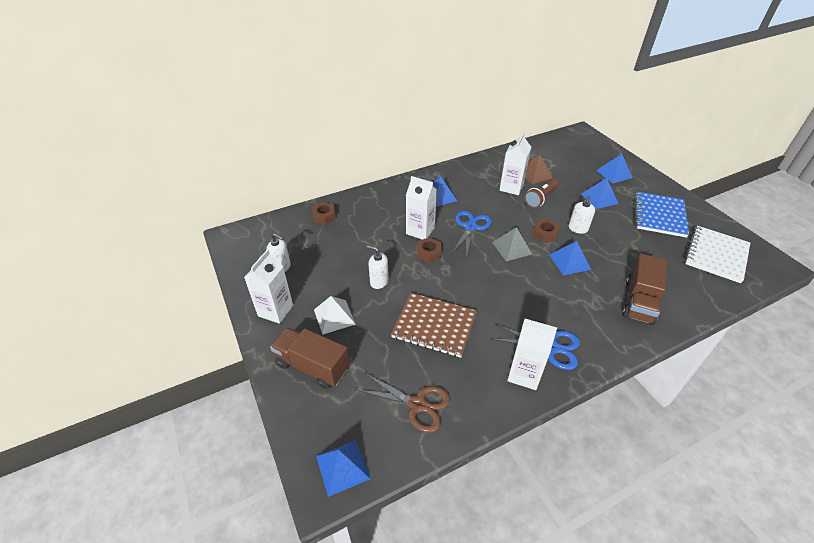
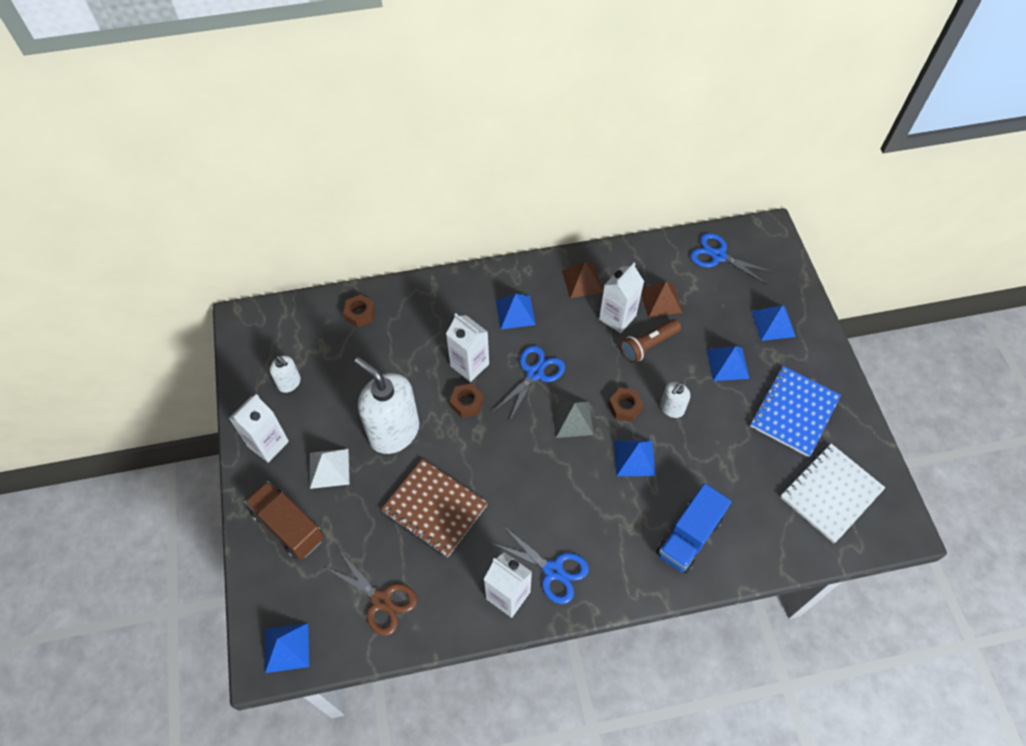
camera: 15 degrees right, 15 degrees up
(379, 281) = (394, 431): white soap dispenser -> white soap dispenser, size x2.12
(477, 173) = (582, 281): none -> brown pyramid
(557, 148) = (718, 256): none -> blue scissors
(639, 301) = (689, 537): brown truck -> blue truck

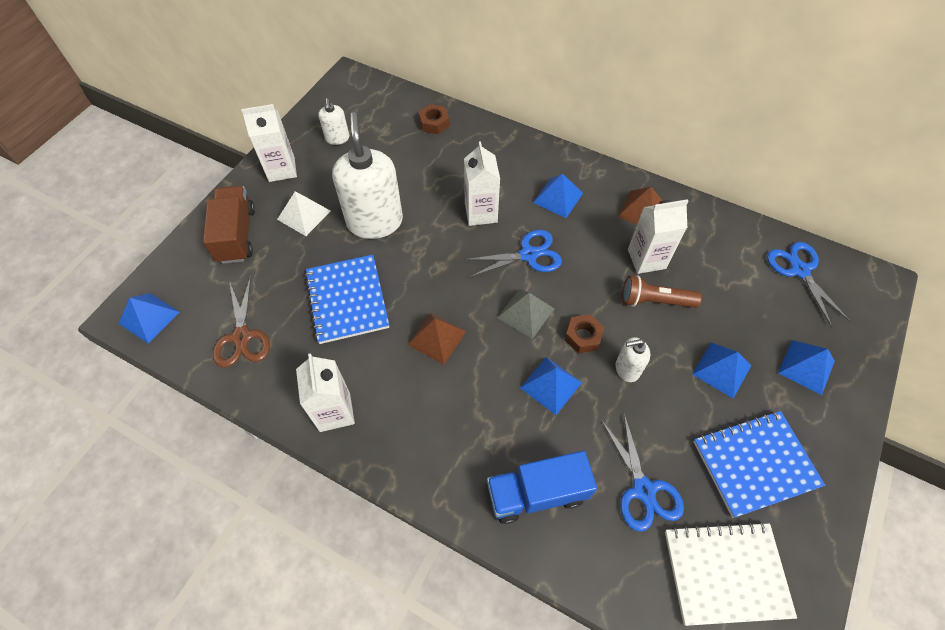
camera: 40 degrees right, 0 degrees up
(434, 509) = (347, 300): brown notebook -> blue notebook
(467, 403) = (450, 239): brown nut -> none
(553, 570) = (390, 422): blue scissors -> blue scissors (644, 490)
(661, 300) = (703, 271): brown pyramid -> brown pyramid (437, 338)

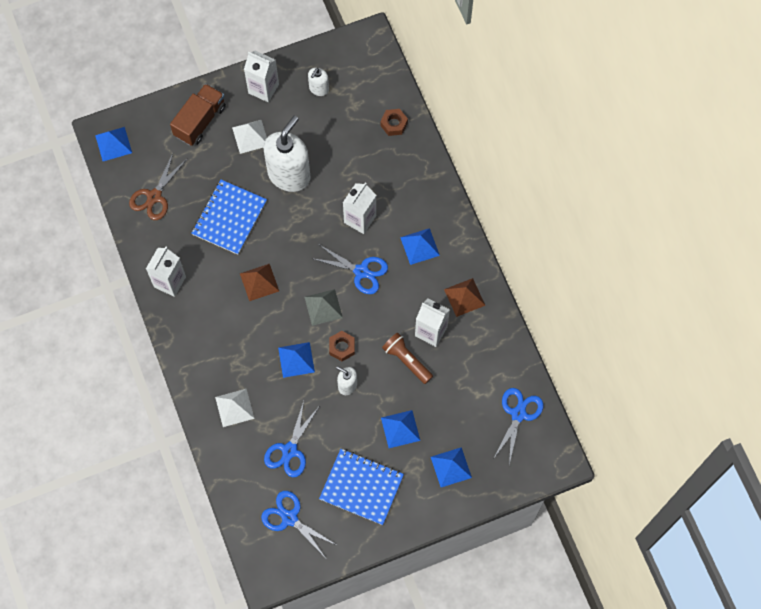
camera: 40 degrees right, 10 degrees up
(537, 493) = (234, 407): blue truck -> white pyramid
(725, 573) = (289, 518): white notebook -> blue scissors

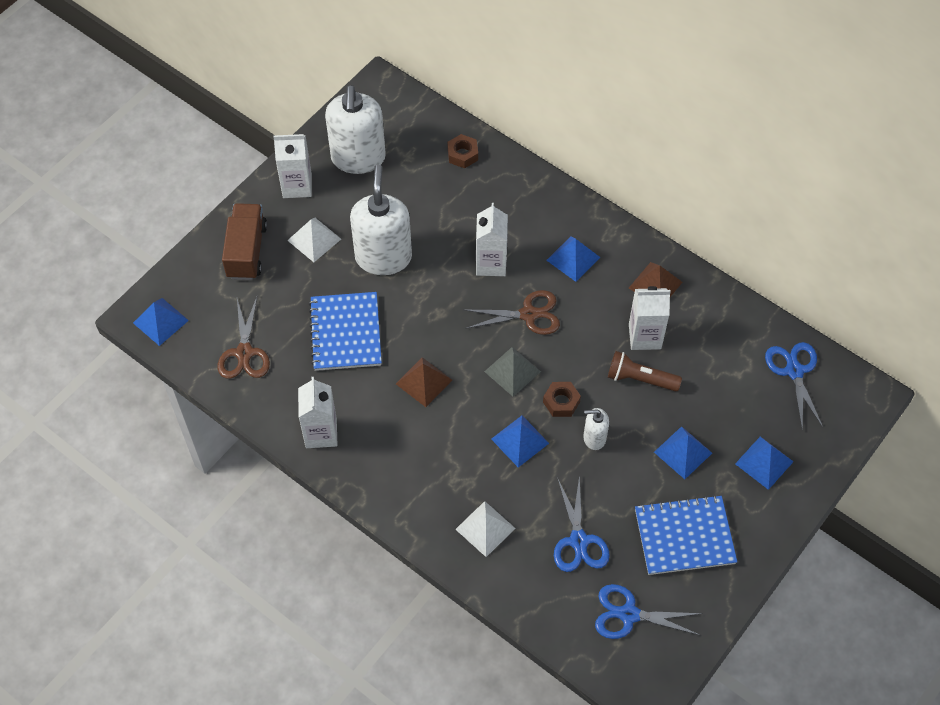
camera: 30 degrees left, 10 degrees down
(318, 89) = (358, 158): white soap dispenser -> white soap dispenser, size x2.12
(361, 271) = (529, 314): blue scissors -> brown scissors

